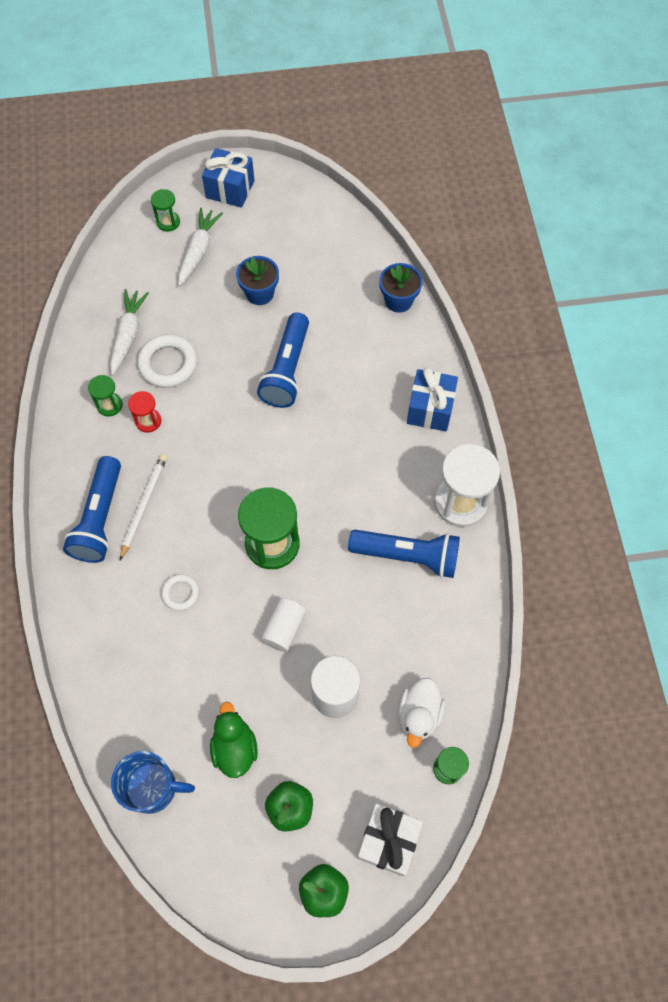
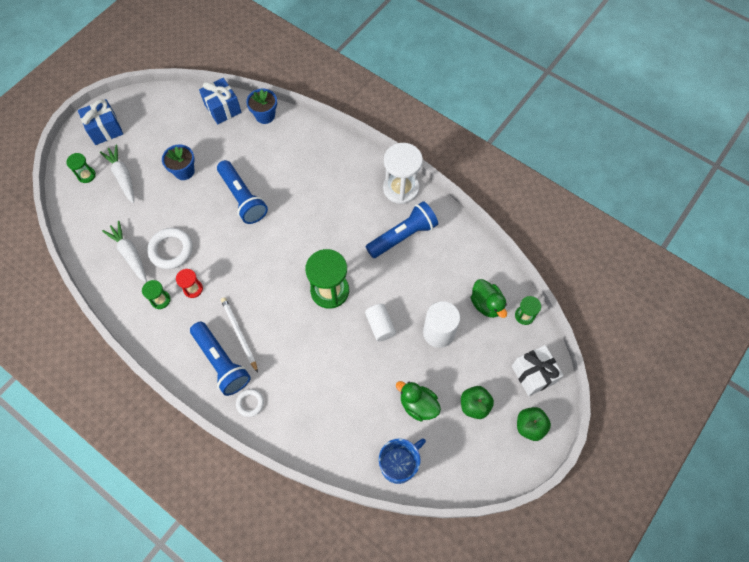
camera: 45 degrees left, 0 degrees up
(180, 593) = (308, 358): white ring -> white ring (250, 403)
(419, 715) = (486, 304): white duck -> green duck
(430, 409) = (339, 156): blue gift -> blue gift (223, 108)

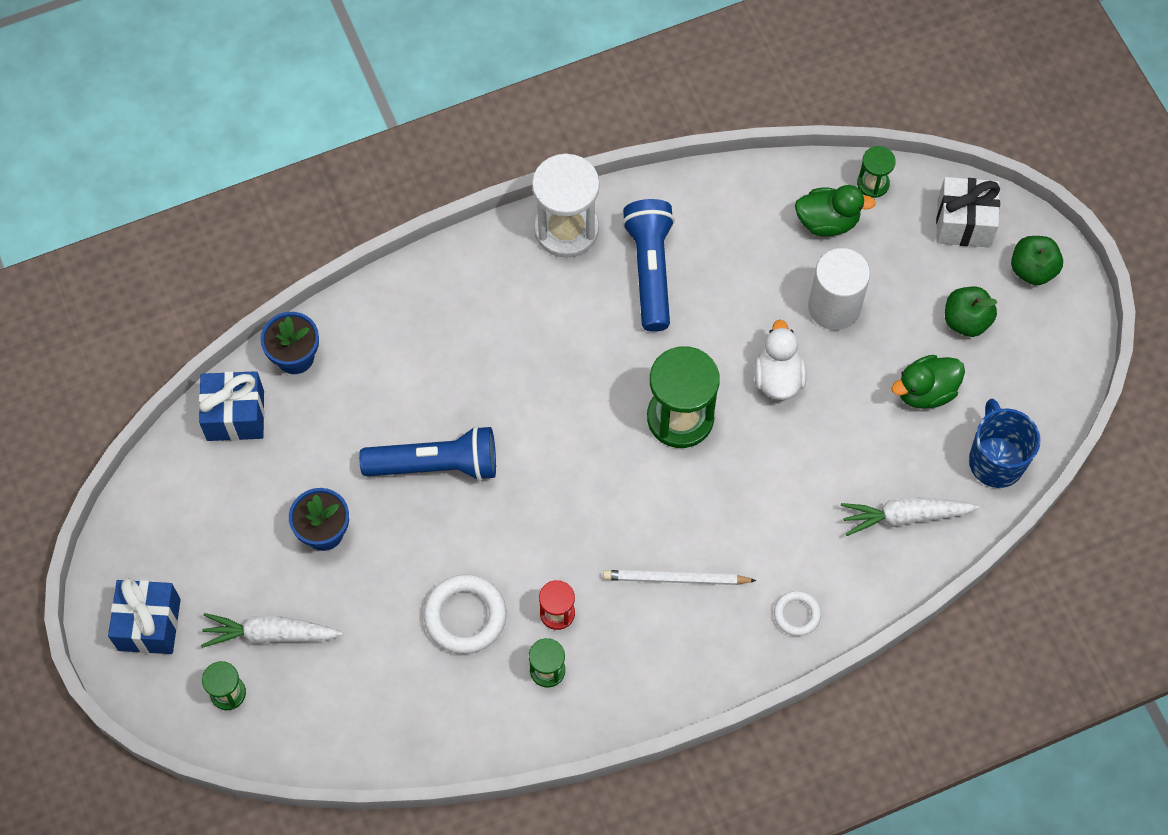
camera: 60 degrees left, 0 degrees up
(130, 254) = (433, 684): white carrot -> white carrot (905, 517)
(221, 362) = (708, 626): blue flashlight -> none
(380, 326) = (778, 378): white cylinder -> white duck

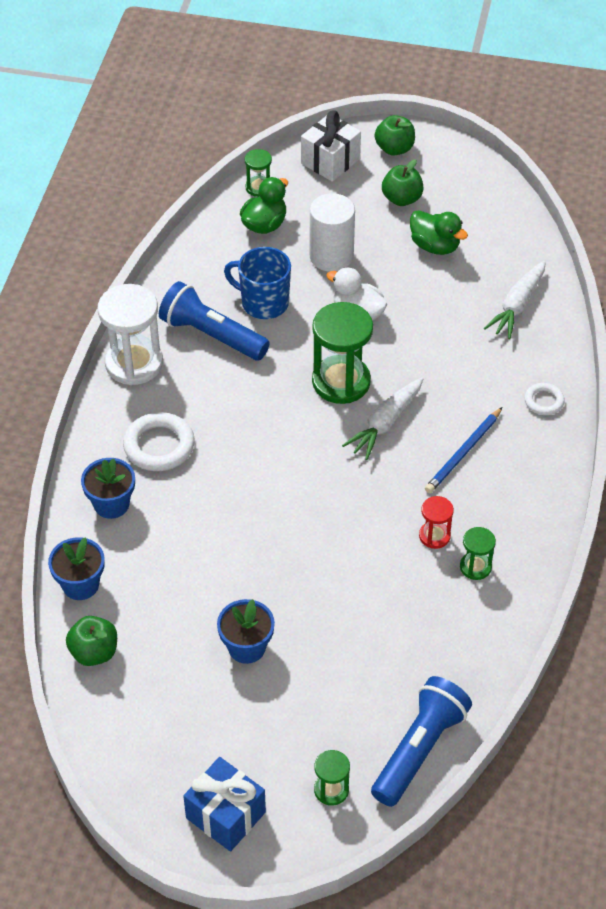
camera: 55 degrees left, 15 degrees down
(235, 415) = (94, 652): blue gift -> green apple
(270, 634) = (304, 732): white carrot -> white carrot (385, 424)
(396, 321) = (111, 504): none -> blue flower pot
(436, 465) = (253, 544): blue flashlight -> blue flashlight (419, 749)
(465, 616) = (392, 594): white ring -> white ring (159, 446)
(675, 579) = (463, 453): white pencil -> blue pencil
(925, 391) = (435, 246): green duck -> green duck turned 60 degrees counterclockwise
(995, 460) = (514, 240): blue mug -> blue mug (263, 303)

